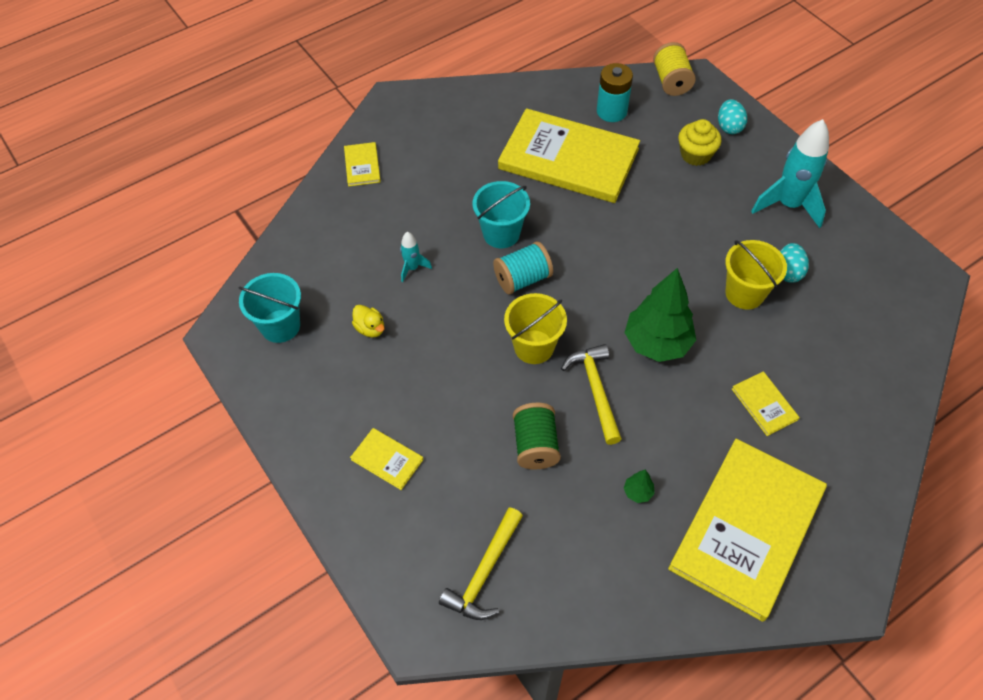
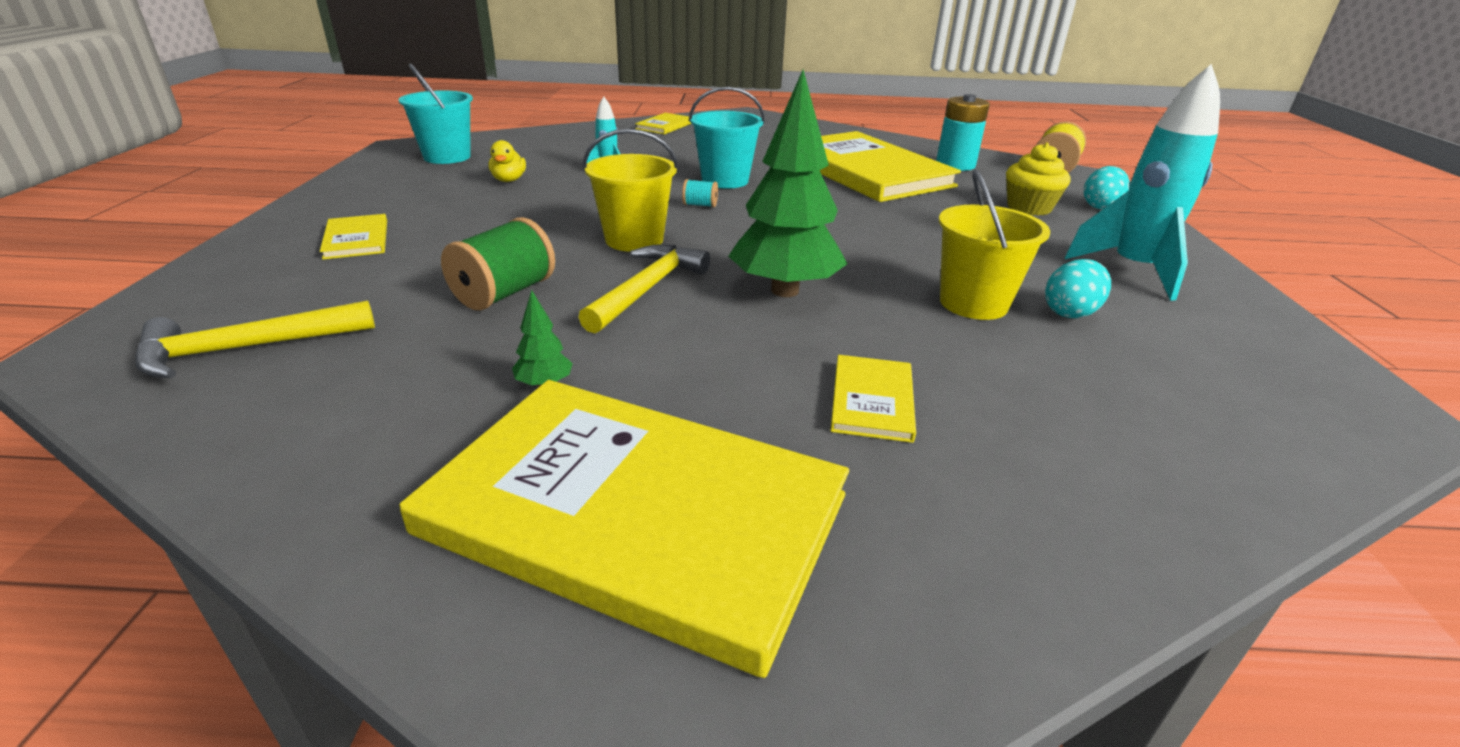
camera: 35 degrees right, 25 degrees down
(522, 279) = (700, 205): turquoise spool -> turquoise spool, size x0.49
(746, 529) = (635, 514): yellow book -> yellow book turned 45 degrees clockwise

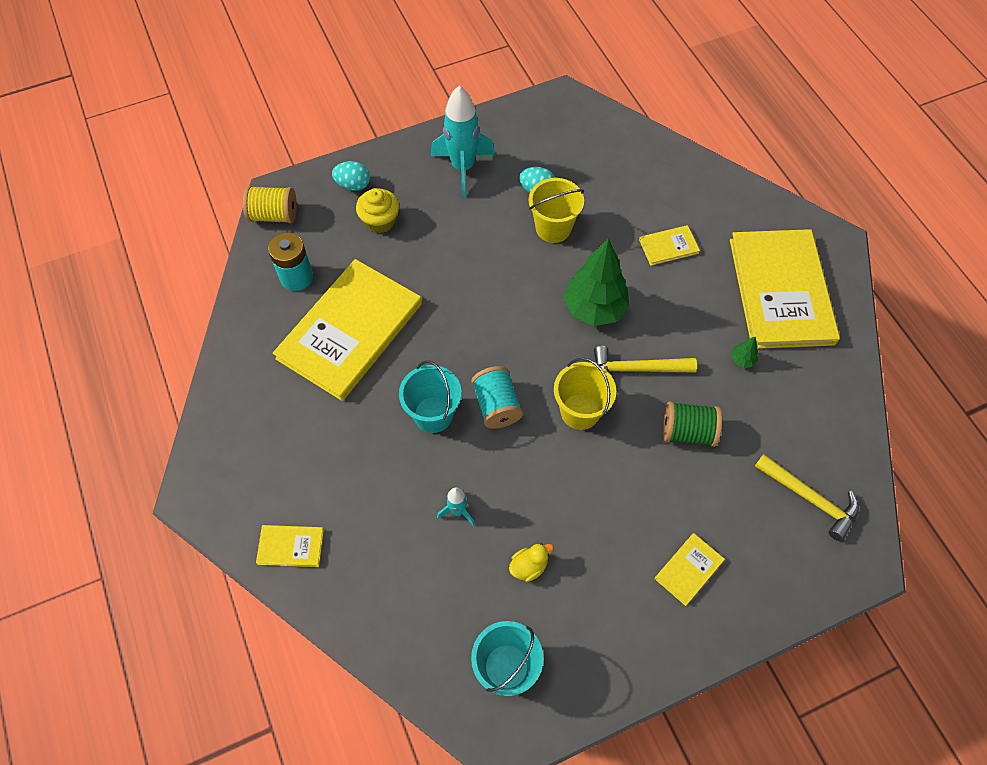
camera: 115 degrees left, 30 degrees up
(700, 205) = (496, 405): turquoise spool -> turquoise spool, size x2.03

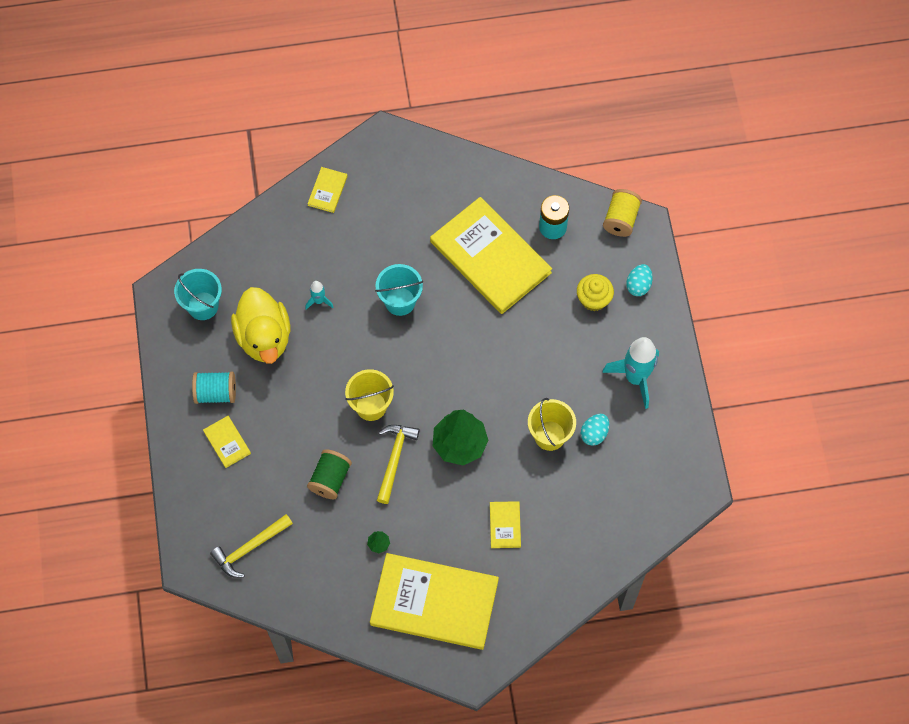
camera: 105 degrees right, 5 degrees up
(496, 405) = (394, 347): turquoise spool -> turquoise spool (216, 393)
(529, 566) = (264, 337): yellow duck -> yellow duck, size x2.49

